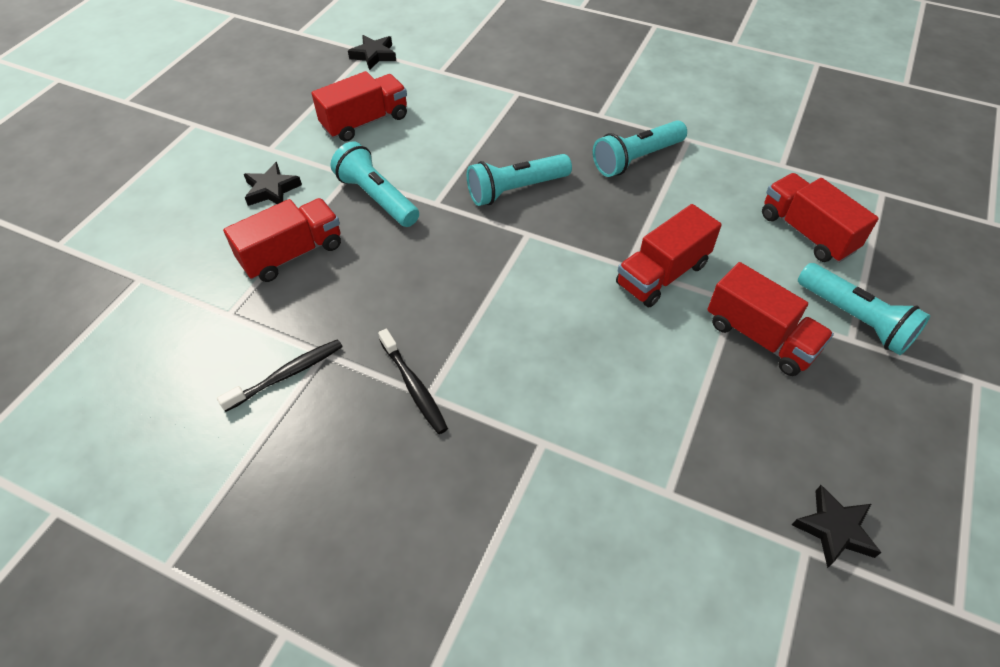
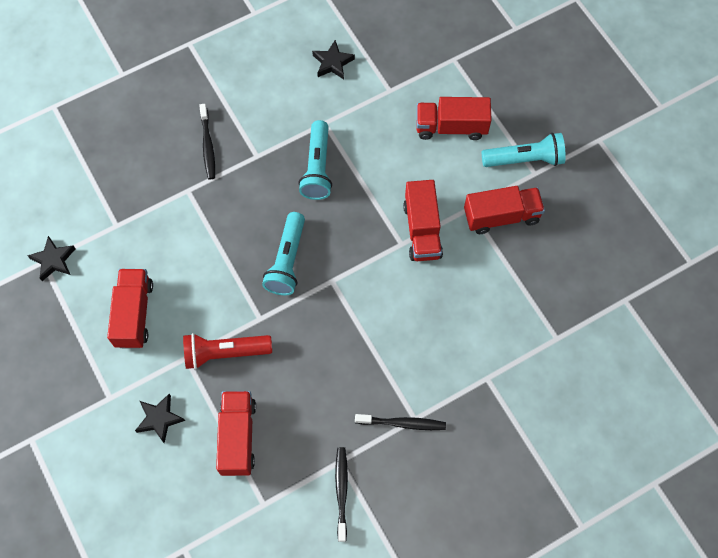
camera: 55 degrees left, 15 degrees up
(377, 198) = (225, 353): turquoise flashlight -> red flashlight
(574, 82) = (208, 145): none -> black toothbrush
(834, 529) = (624, 279): black star -> black star (332, 63)

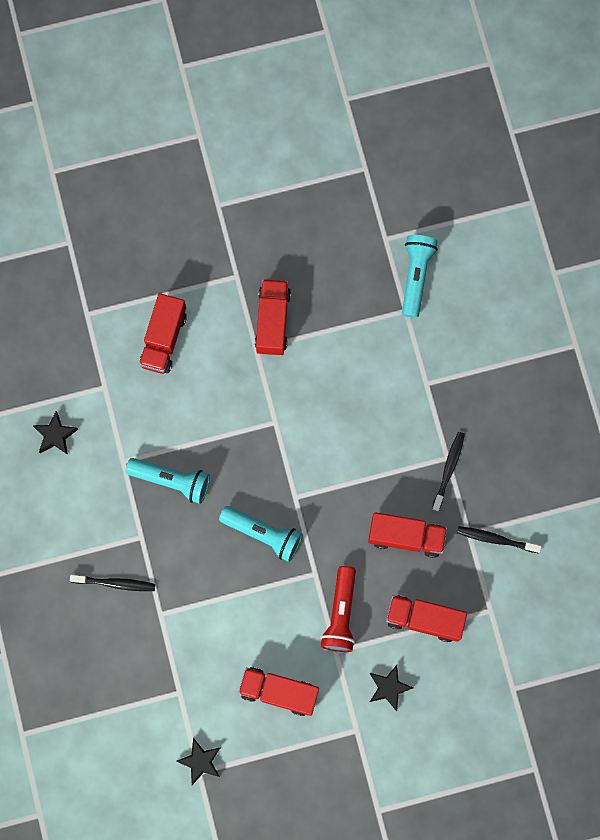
camera: 75 degrees left, 10 degrees up
(422, 230) = (266, 399): red truck -> red truck (406, 537)
(524, 159) = (219, 281): turquoise flashlight -> turquoise flashlight (416, 276)

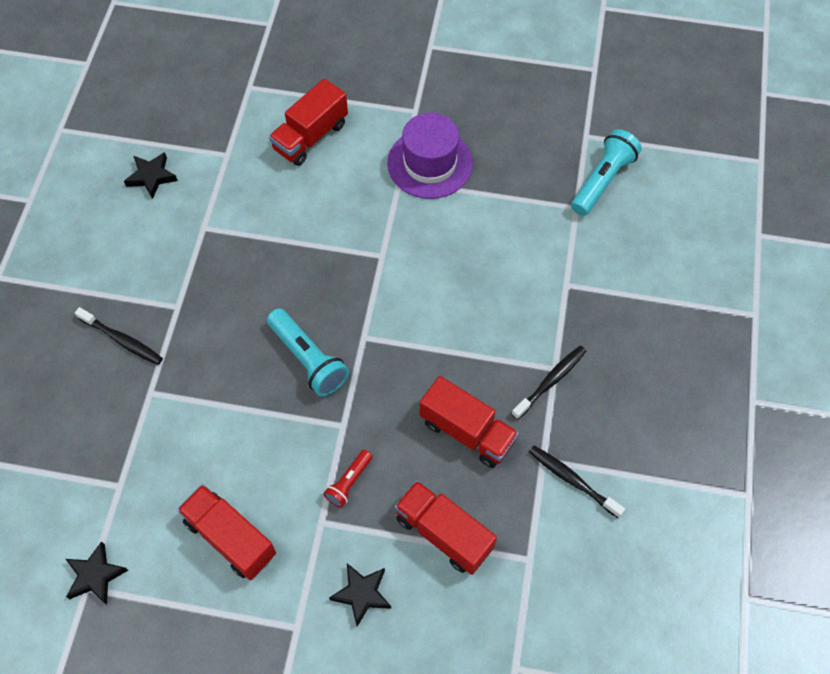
camera: 25 degrees right, 15 degrees down
(171, 480) = (241, 266): turquoise flashlight -> none
(272, 321) = (430, 163): red truck -> purple hat
(341, 614) = (349, 482): red flashlight -> red flashlight, size x0.57

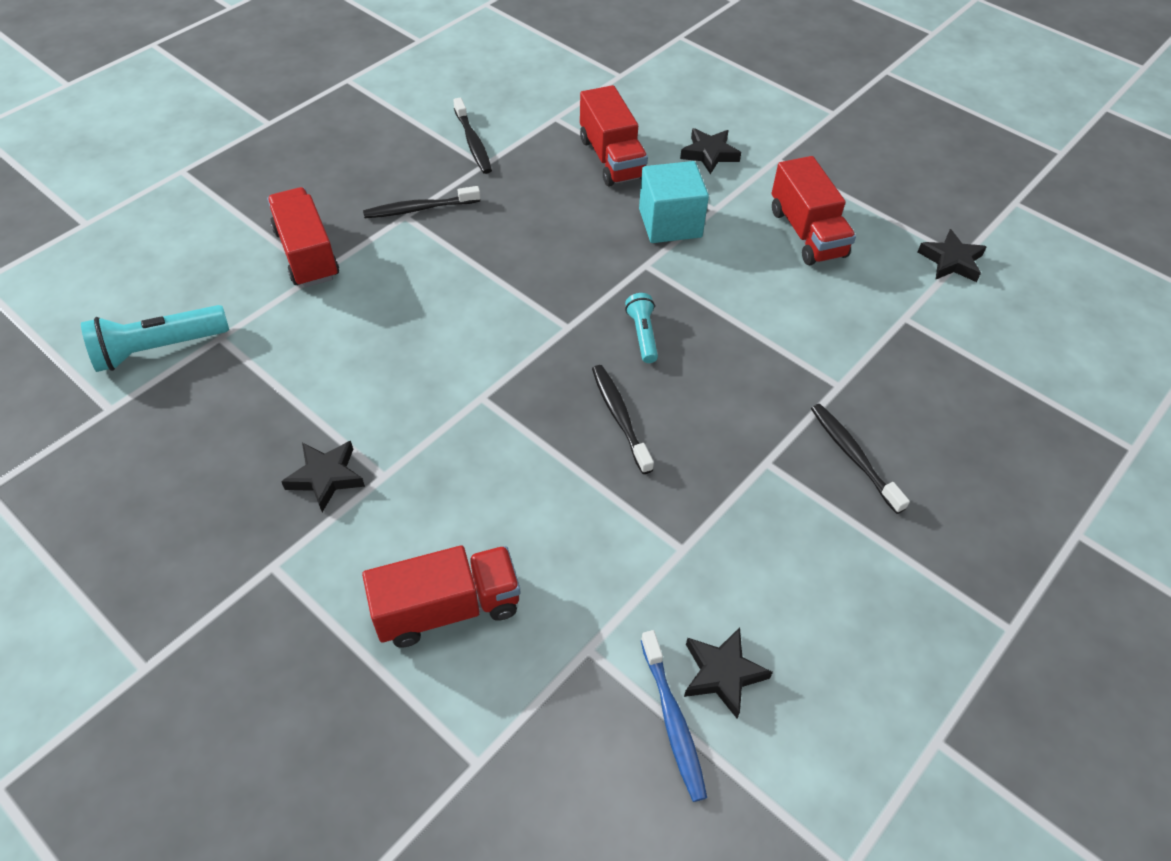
camera: 150 degrees left, 10 degrees down
(167, 145) = (673, 720): none -> blue toothbrush
(286, 288) = (619, 417): none -> black toothbrush
(308, 359) = (642, 335): turquoise flashlight -> turquoise flashlight, size x0.57
(349, 482) = (670, 223): red flashlight -> turquoise cube
(430, 163) = (326, 477): purple hat -> black star
(467, 431) = (531, 209): red truck -> red truck (307, 254)

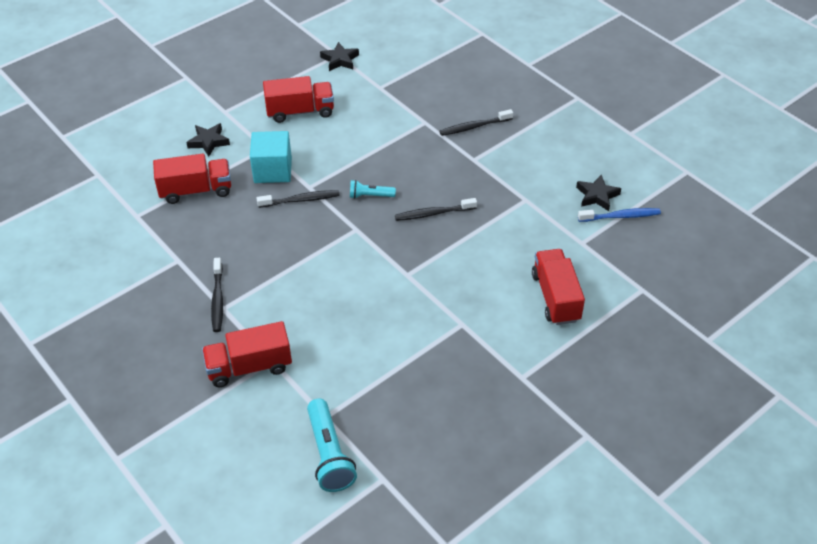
camera: 80 degrees left, 5 degrees down
(326, 477) = (460, 352): black star -> none
(473, 142) = (149, 265): black toothbrush -> black toothbrush (300, 200)

